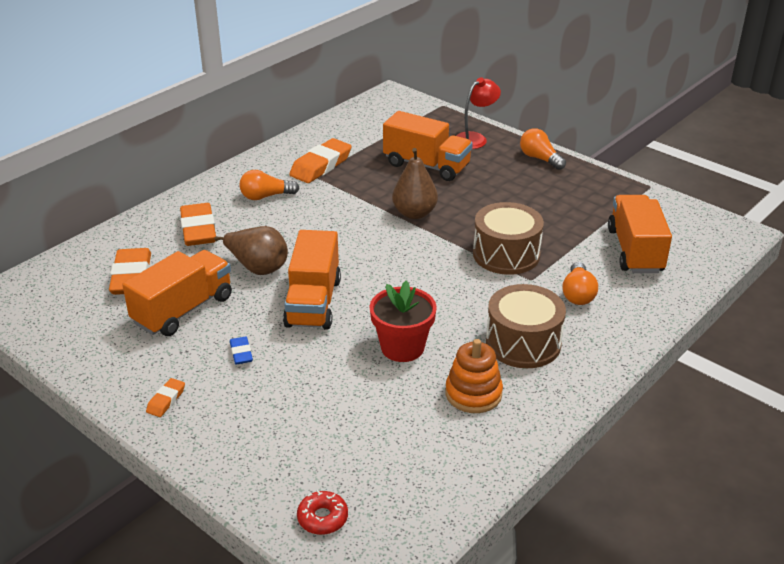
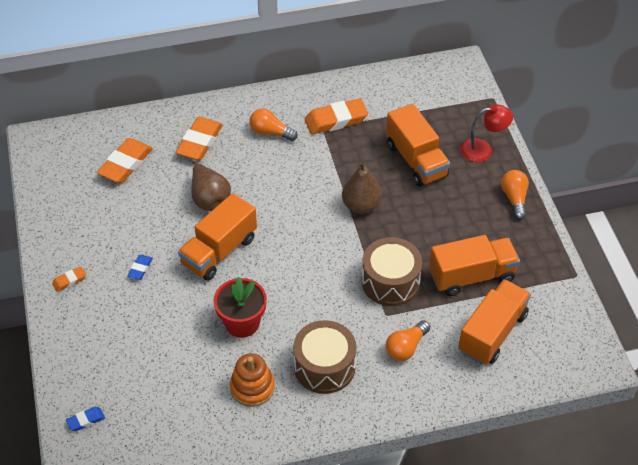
camera: 35 degrees right, 15 degrees up
(183, 310) = (134, 211): orange truck -> orange truck (471, 276)
(322, 518) = (86, 420): red donut -> blue eraser

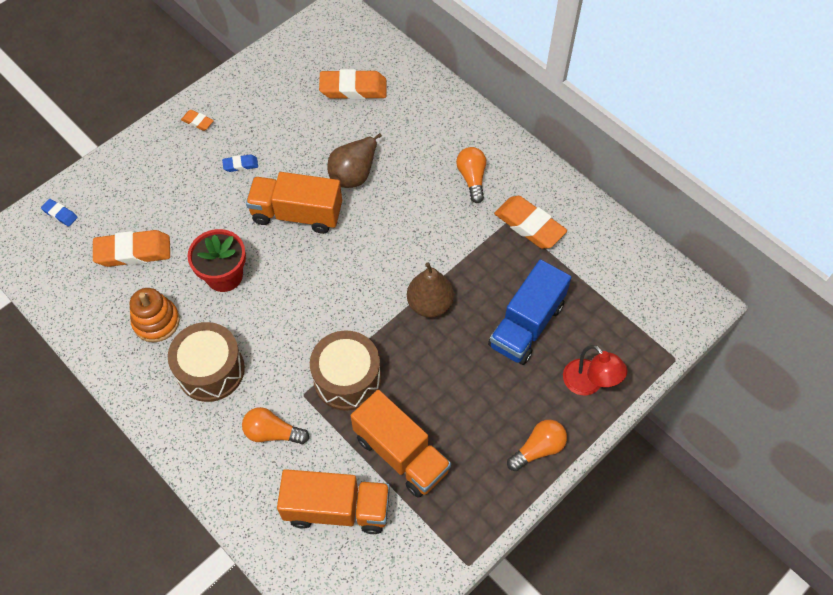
camera: 60 degrees right, 10 degrees up
(199, 142) = (418, 129): orange eraser -> orange eraser (133, 252)
(416, 160) = (526, 325): orange truck -> blue truck

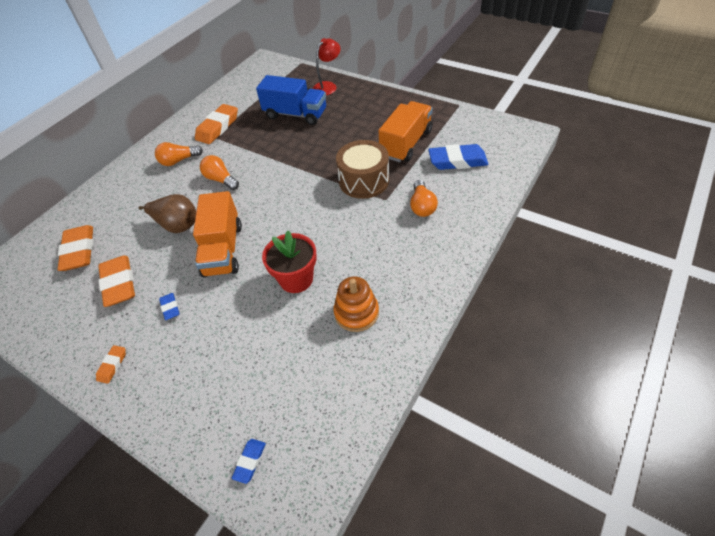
camera: 100 degrees left, 10 degrees down
(133, 252) = (286, 362): orange eraser -> orange eraser (119, 284)
(211, 370) = (388, 258): brown drum -> none
(337, 508) = (457, 161): orange truck -> blue eraser
(430, 304) = (291, 157): brown pear -> none
(538, 449) = (376, 95): orange light bulb -> orange light bulb (221, 180)

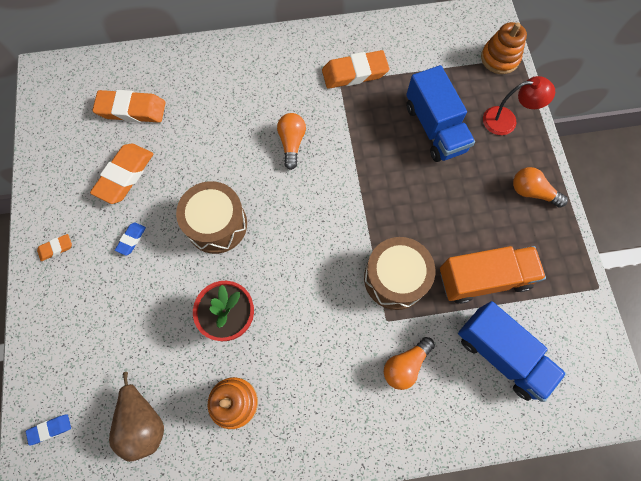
camera: 45 degrees right, 20 degrees up
(79, 251) = (132, 110): orange eraser -> orange eraser turned 60 degrees clockwise
(177, 225) = (213, 159): brown pear -> brown pear (143, 423)
(179, 161) = (285, 83): orange light bulb -> orange light bulb (532, 192)
(223, 249) = (216, 224): orange truck -> brown drum
(290, 70) = (499, 58): none -> orange stacking toy
(457, 161) = (501, 354): blue eraser -> blue truck

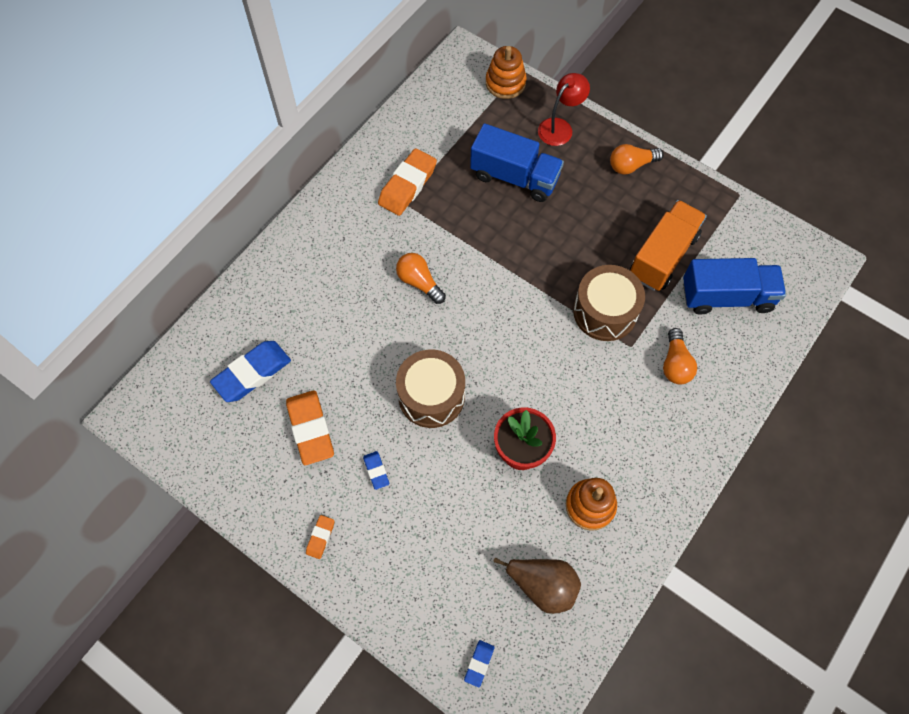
camera: 45 degrees left, 5 degrees down
(132, 110) = (252, 373): orange eraser -> blue eraser

